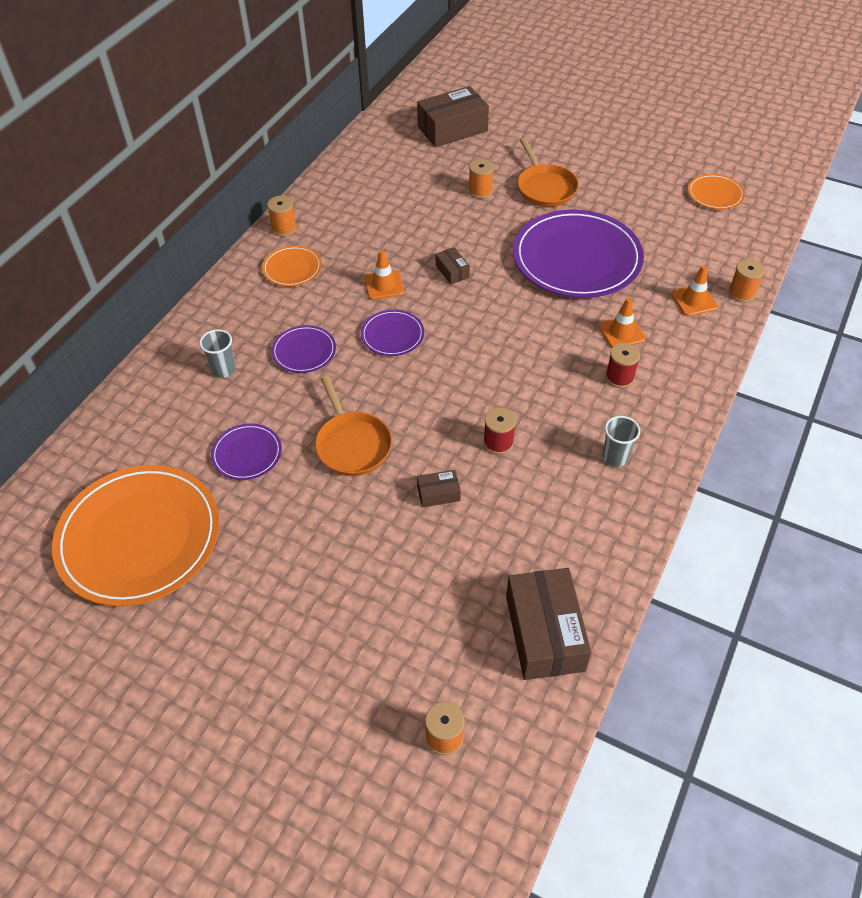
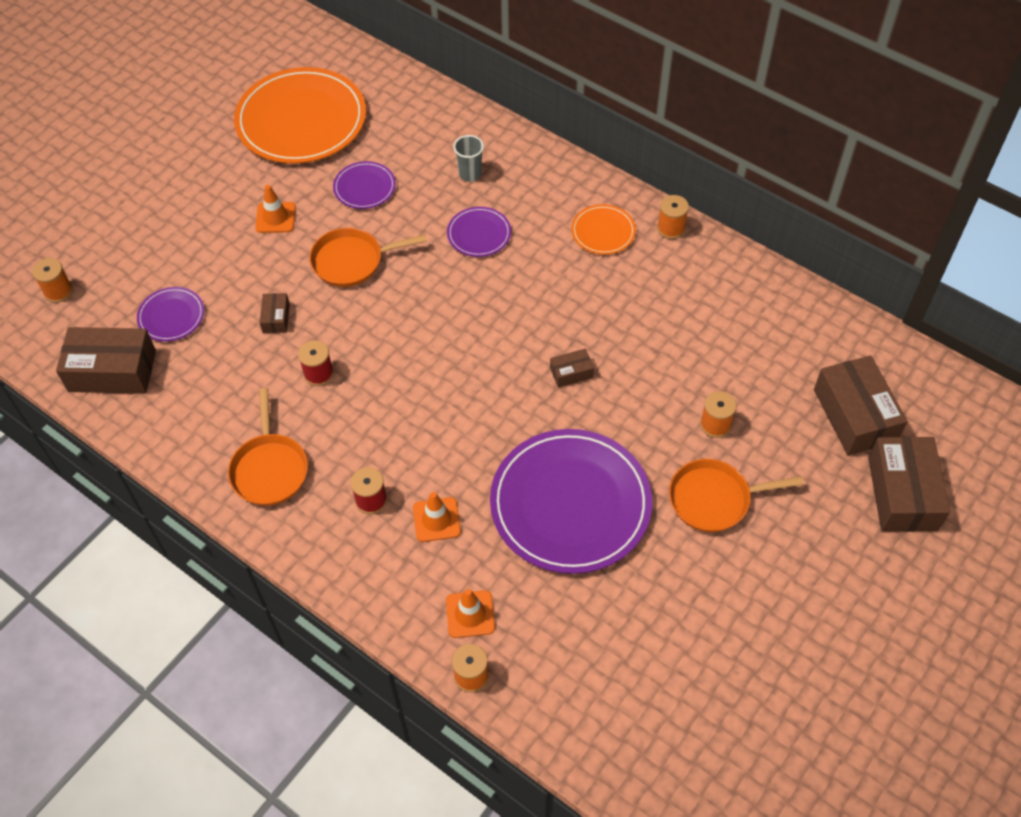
camera: 100 degrees right, 5 degrees up
(384, 285) = (561, 307): orange traffic cone -> orange traffic cone (275, 218)
(392, 335) = (484, 306): purple plate -> purple plate (171, 316)
(510, 108) = (902, 493): none -> brown box
(615, 457) = (269, 469): grey cup -> orange pan
(715, 194) = (674, 712): orange plate -> none

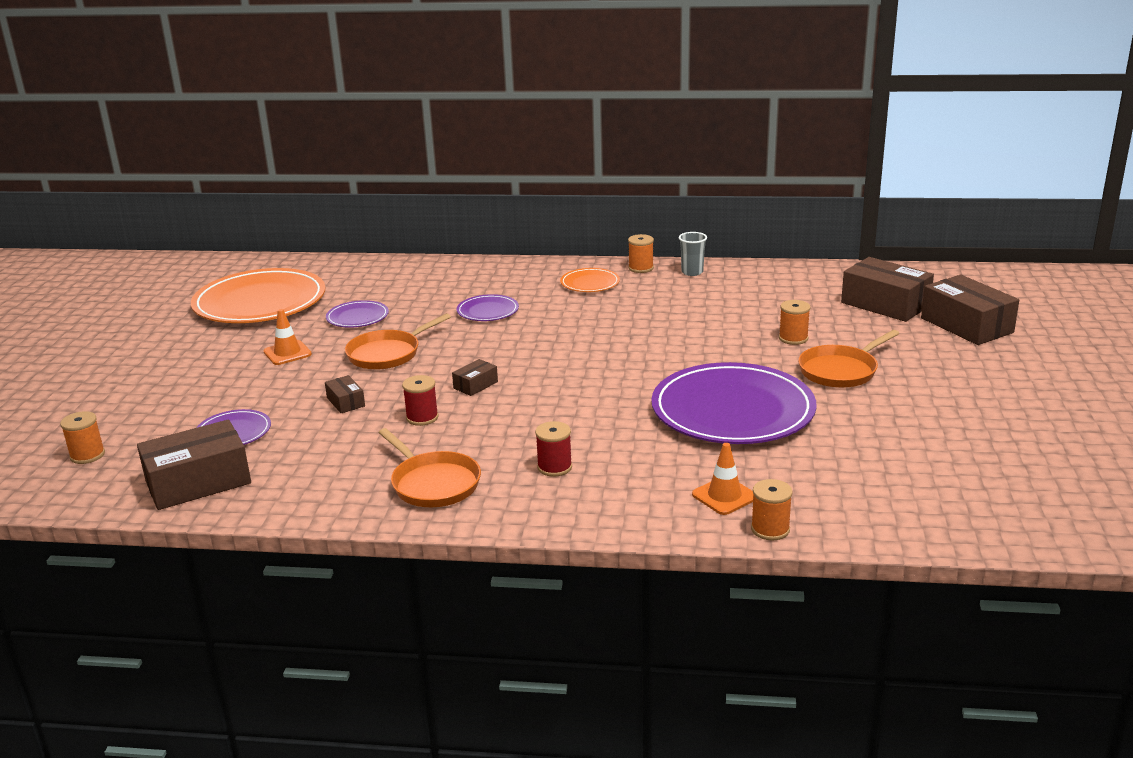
camera: 30 degrees left, 30 degrees down
(436, 520) = (628, 457): orange traffic cone -> none
(470, 174) = (446, 287): grey cup -> grey cup (692, 272)
(571, 373) = (649, 350): brown box -> brown box (475, 385)

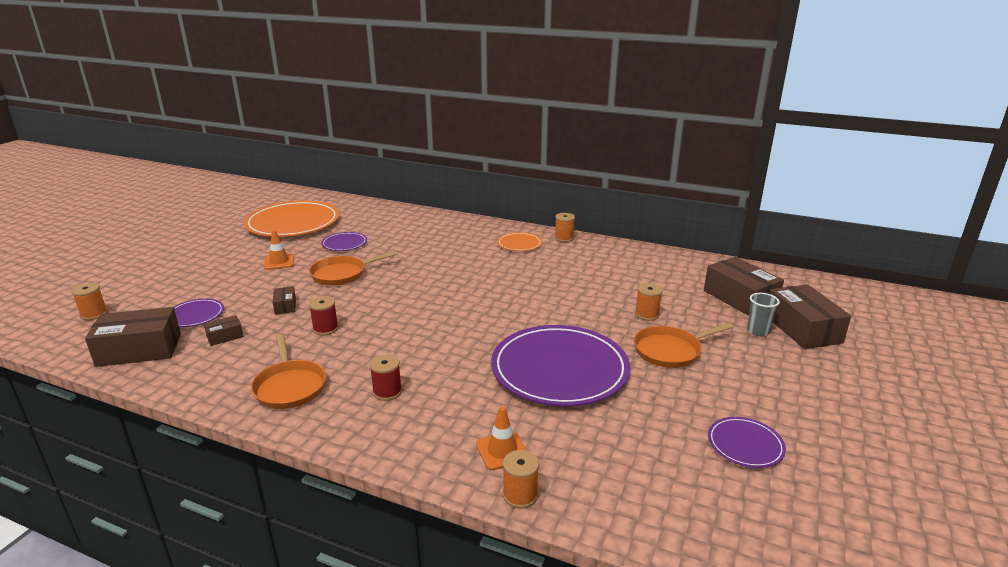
camera: 15 degrees right, 0 degrees up
(475, 385) = (382, 309): brown box -> brown box (225, 336)
(488, 311) = (433, 253): purple plate -> purple plate (745, 444)
(692, 272) = (600, 247): grey cup -> grey cup (757, 331)

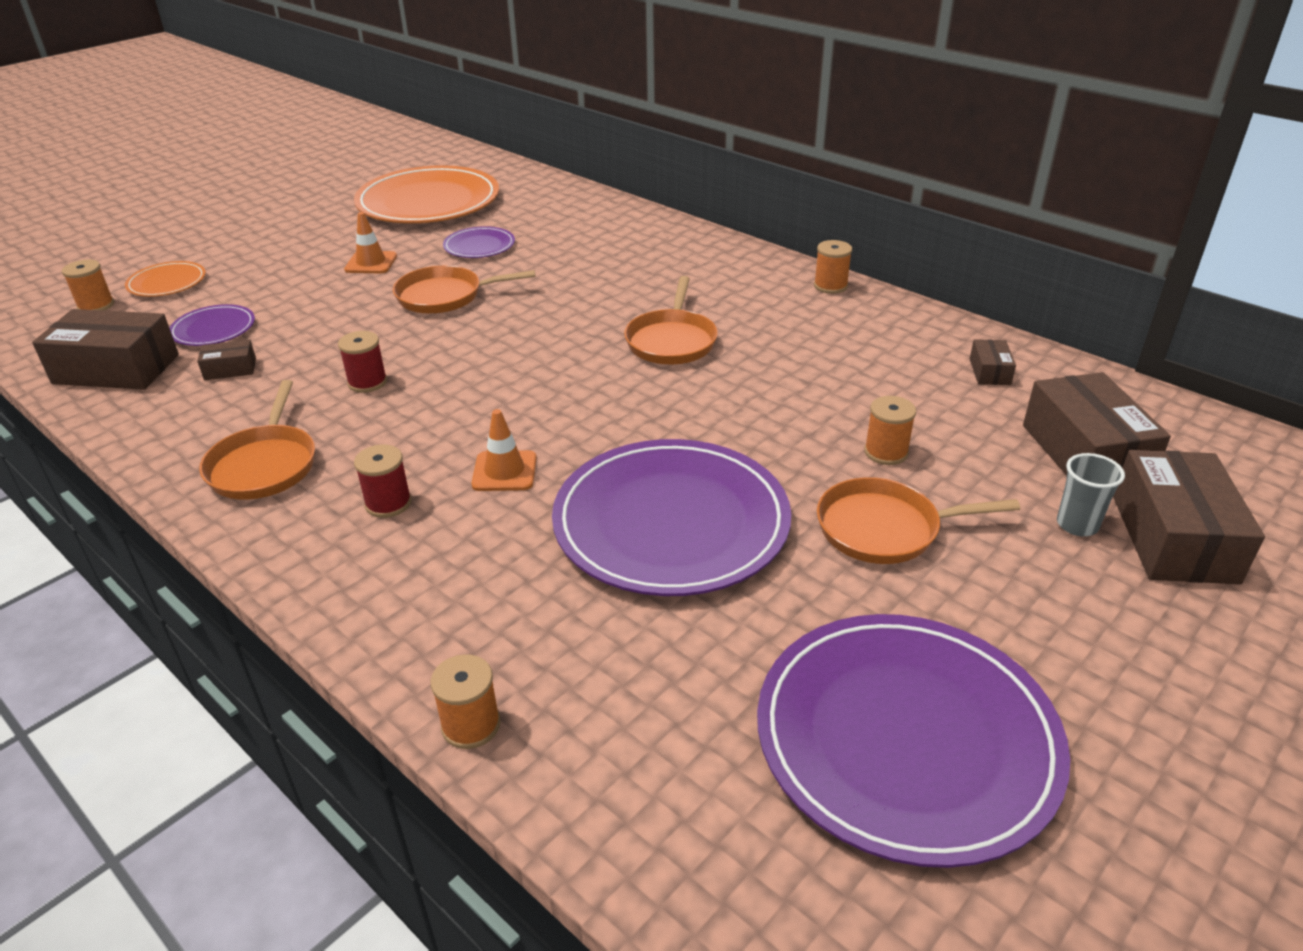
camera: 20 degrees right, 10 degrees up
(285, 306) = (336, 335): brown box -> brown box (989, 372)
(496, 278) = (671, 341): none -> orange pan
(502, 451) = (492, 642): orange traffic cone -> orange traffic cone (504, 471)
(519, 244) = (748, 285): orange plate -> orange plate (167, 283)
(745, 444) = (906, 738): purple plate -> purple plate, size x2.18

